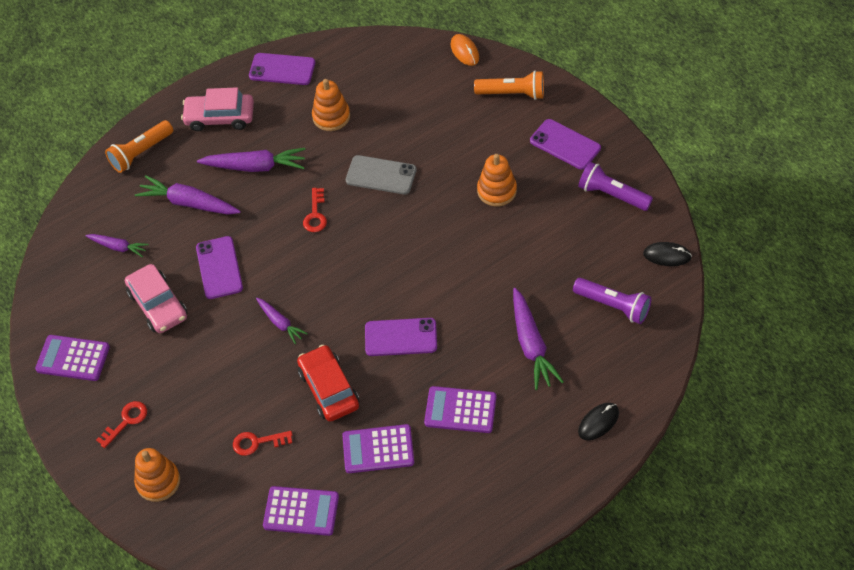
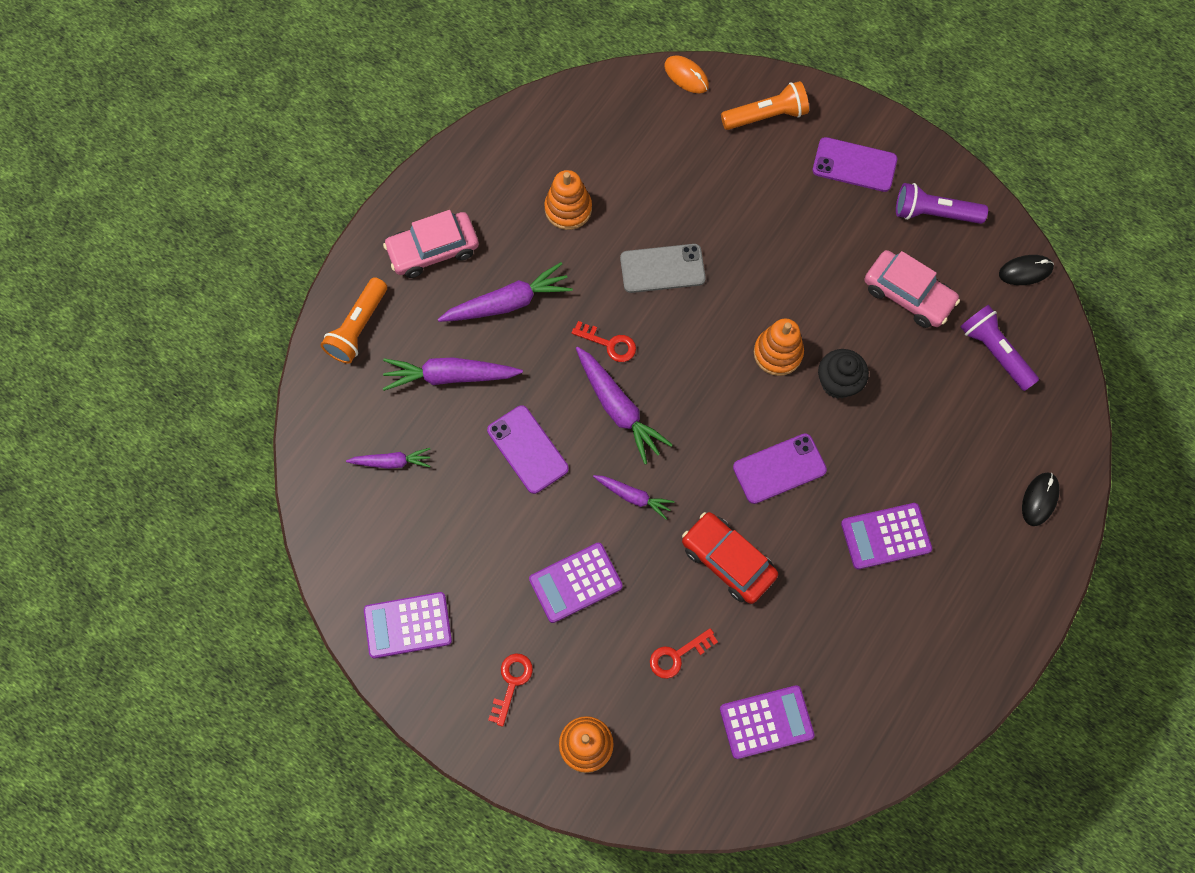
camera: 25 degrees left, 15 degrees up
(158, 305) = (477, 521): pink car -> pink car (908, 294)
(282, 69) = (479, 163): purple phone -> none
(315, 214) = (609, 344): red key -> red key turned 45 degrees counterclockwise
(378, 449) = (817, 616): purple calculator -> purple calculator (575, 582)
(476, 291) = (838, 383): none -> black cupcake
(497, 191) = (804, 248): orange stacking toy -> orange stacking toy (777, 353)
(531, 345) = (927, 430): purple carrot -> purple carrot (618, 409)
(613, 306) = (994, 352): purple flashlight -> purple flashlight turned 135 degrees counterclockwise

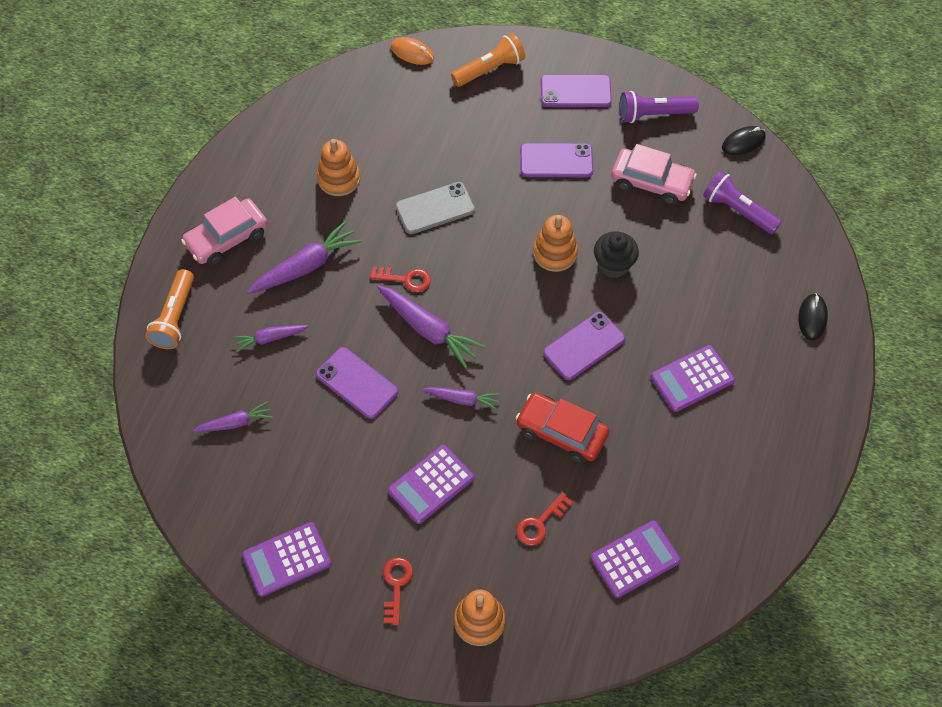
camera: 15 degrees left, 10 degrees down
(449, 376) = (269, 339): purple carrot -> purple carrot, size x0.59
(809, 244) = (556, 161): none -> purple phone

